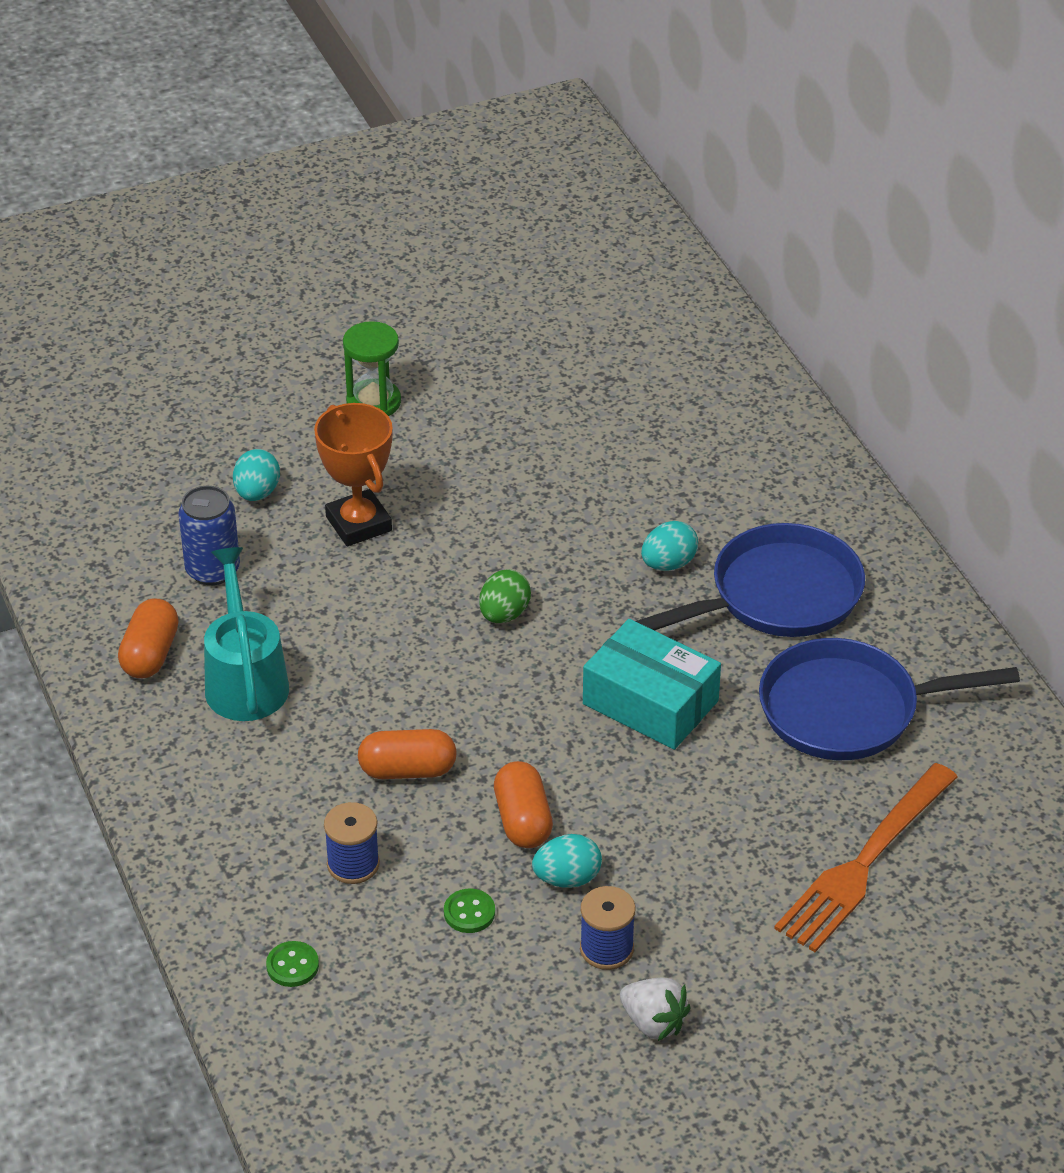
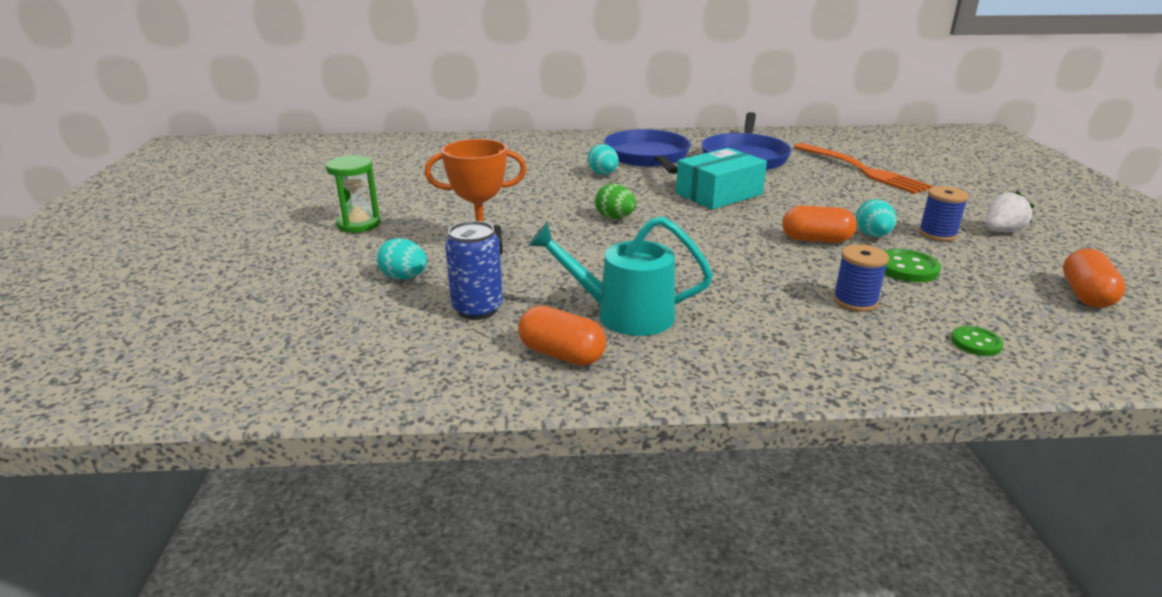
camera: 70 degrees left, 15 degrees down
(407, 770) = (756, 267): orange capsule -> orange capsule (1085, 295)
(469, 912) = (907, 268): green button -> green button, size x1.54

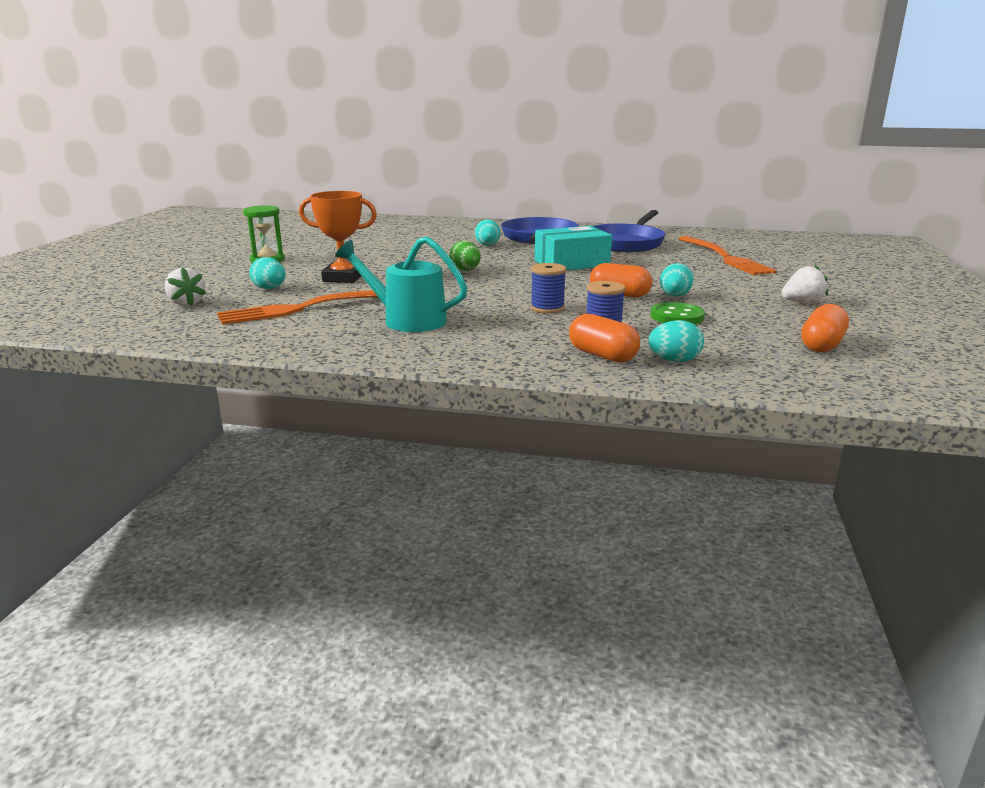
camera: 15 degrees right, 5 degrees down
(313, 319) = (187, 303): none -> white strawberry
(477, 309) = (303, 308): blue can -> orange fork
(561, 354) = (336, 335): orange capsule -> orange capsule (602, 355)
(937, 234) = (737, 300): blue spool -> blue spool (547, 308)
(975, 343) = (674, 360): green button -> turquoise egg

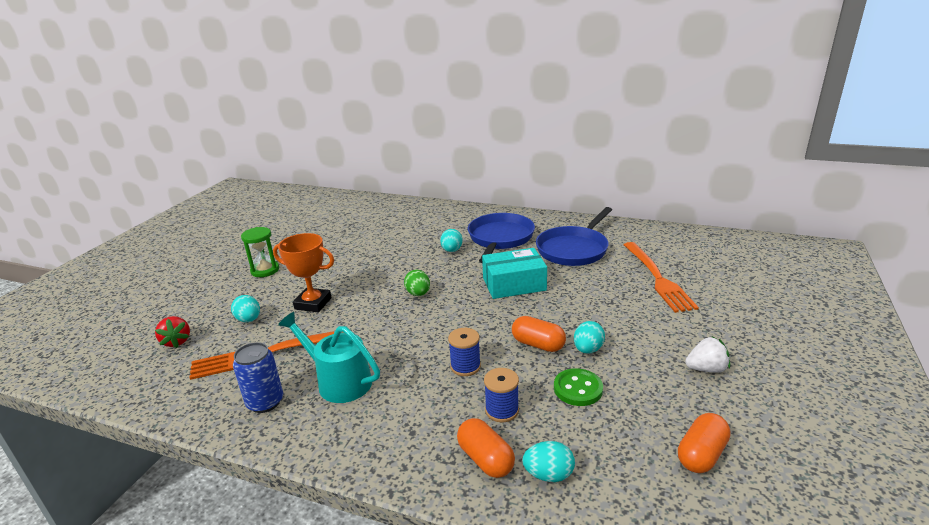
camera: 10 degrees right, 5 degrees up
(187, 303) = (177, 341): white strawberry -> red strawberry
(327, 334) = (265, 402): none -> blue can

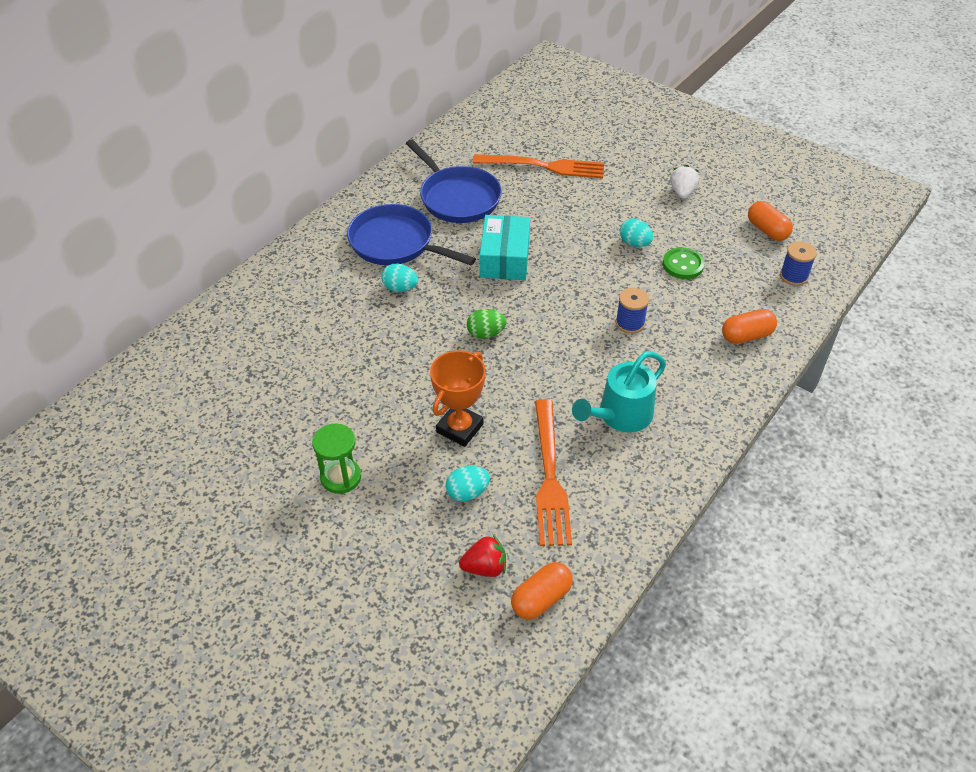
camera: 75 degrees left, 20 degrees up
(265, 402) = (634, 475): blue can -> none
(502, 410) = (695, 314): blue spool -> blue spool (793, 276)
(538, 344) = (615, 270): orange capsule -> orange capsule (541, 599)
(548, 475) = (769, 307): turquoise egg -> none

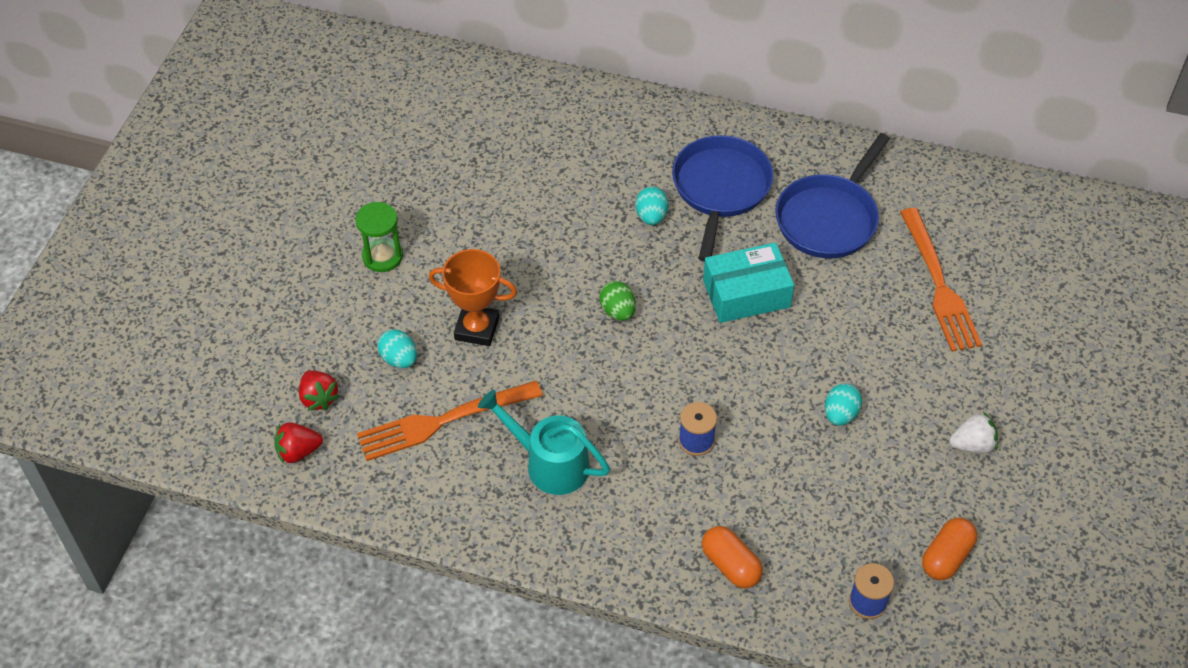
camera: 70 degrees right, 5 degrees up
(541, 599) = (298, 452): orange capsule -> red strawberry
(683, 265) = (826, 474): green button -> none

